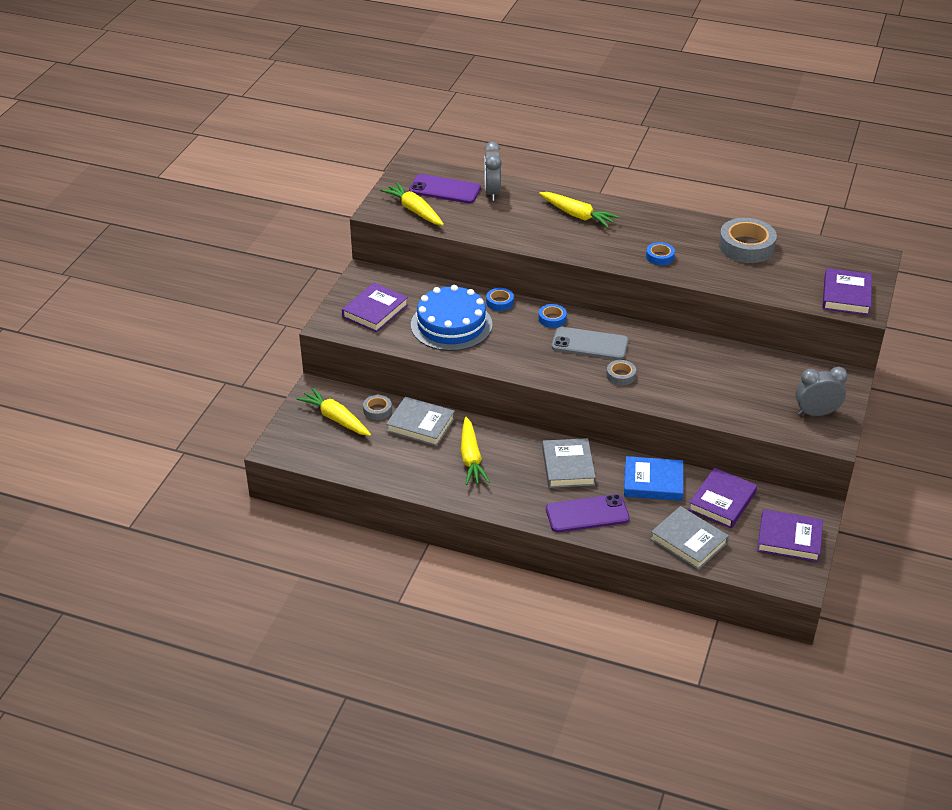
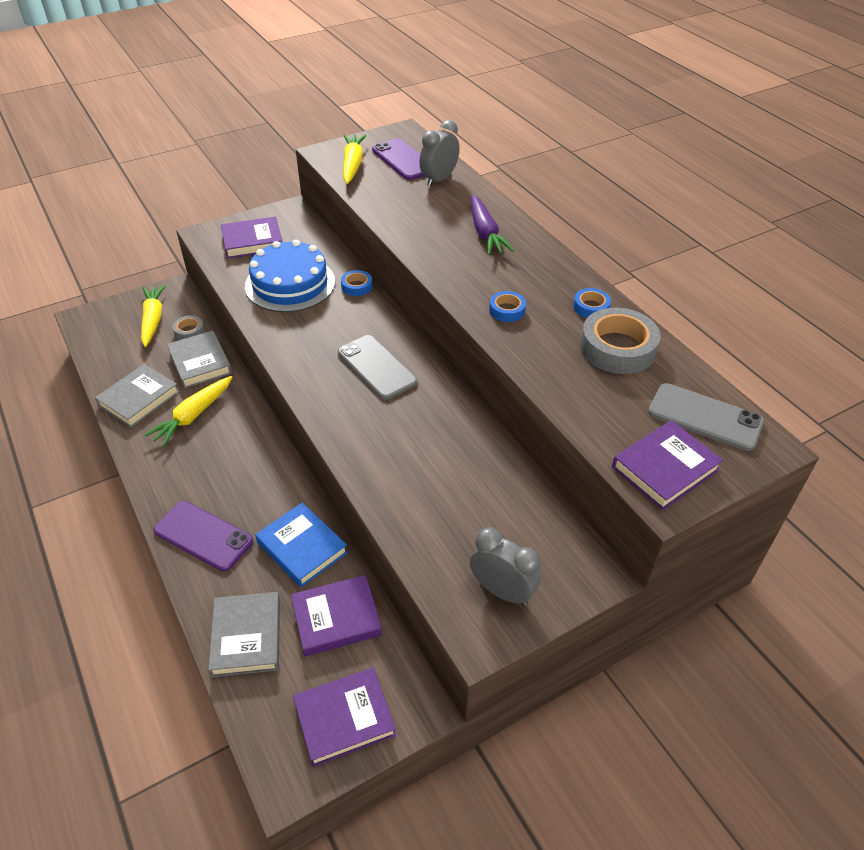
camera: 40 degrees right, 5 degrees up
(552, 319) = (378, 325): blue tape -> blue tape (591, 307)
(568, 466) = (253, 478): grey book -> grey book (139, 399)
(577, 215) = (485, 233): yellow carrot -> purple carrot
(620, 375) = (360, 414): grey tape -> none
(789, 539) = (344, 719): purple book -> purple book turned 75 degrees counterclockwise
(832, 259) = (705, 417): none -> grey phone

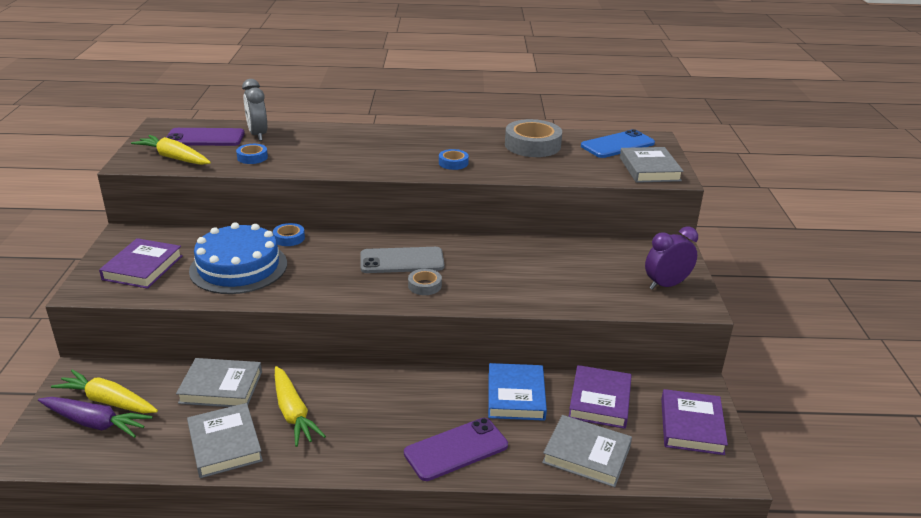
camera: 60 degrees left, 15 degrees down
(189, 331) = (162, 381): grey tape -> grey tape (424, 285)
(302, 547) = (516, 396): blue book -> blue book turned 75 degrees counterclockwise
(485, 233) = (354, 142): purple carrot -> purple carrot (95, 423)
(502, 591) = (666, 285): grey clock -> purple clock
(591, 307) = (483, 138): blue tape -> blue tape (252, 157)
(665, 469) = (649, 169): purple book -> grey book
(705, 417) = (617, 145): grey phone -> blue phone

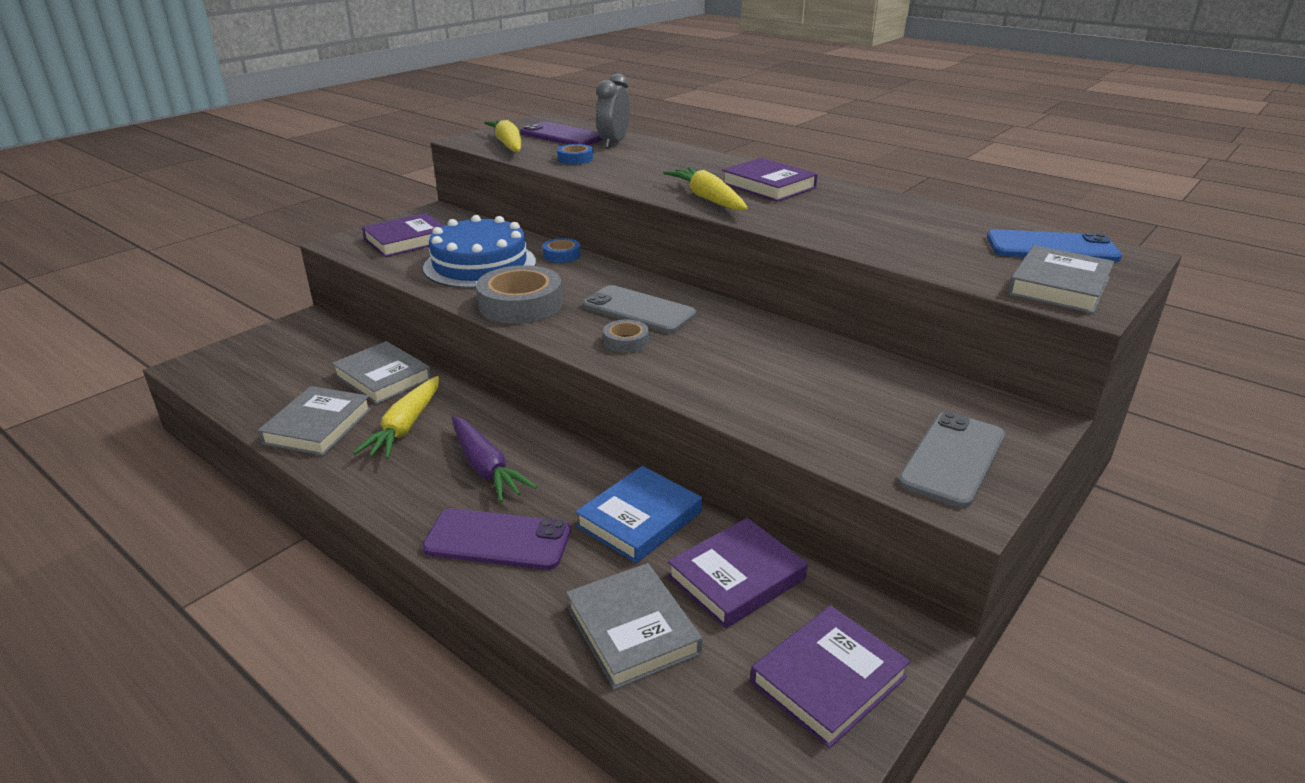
camera: 40 degrees right, 0 degrees up
(95, 423) = (261, 364): purple carrot -> purple carrot (486, 468)
(108, 401) = (293, 351): yellow carrot -> yellow carrot (708, 199)
(419, 144) = (768, 186): none -> purple book
(453, 163) = (777, 212): blue tape -> none
(532, 145) = (916, 219): grey tape -> grey tape (520, 304)
(666, 285) = (952, 459): purple clock -> grey phone

